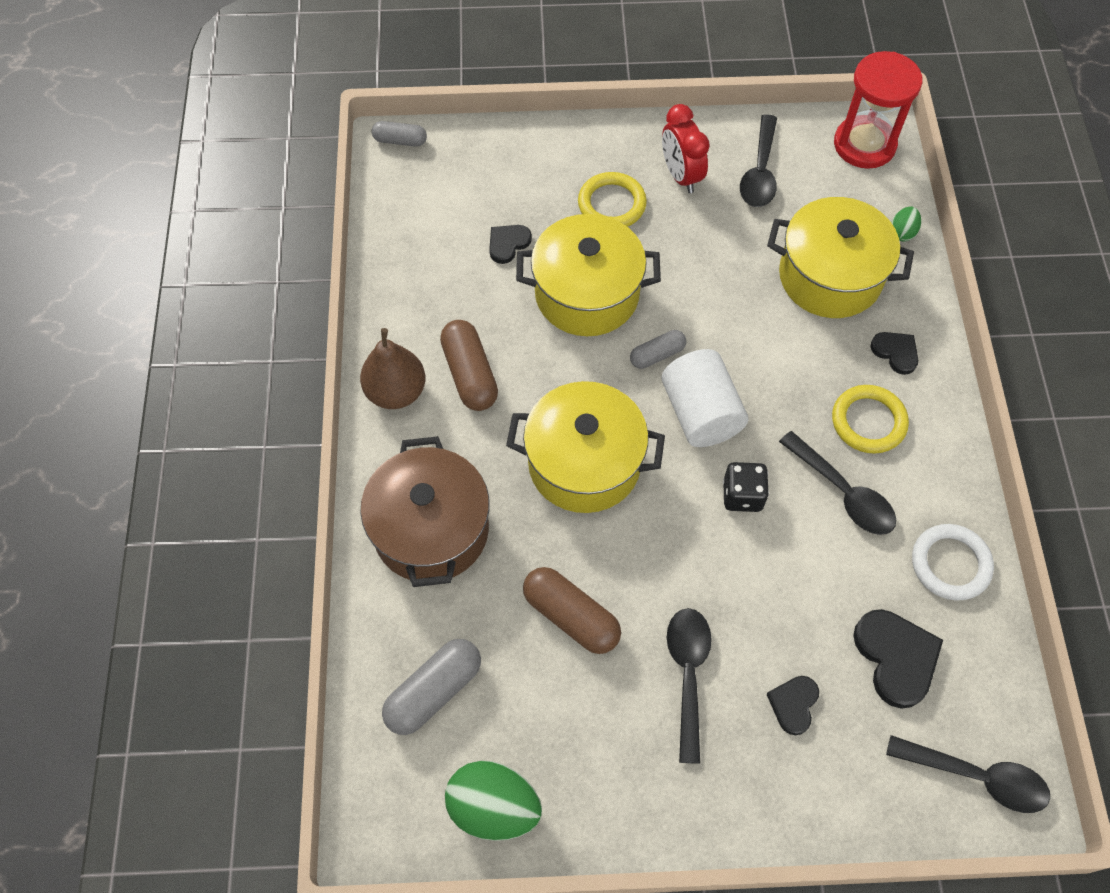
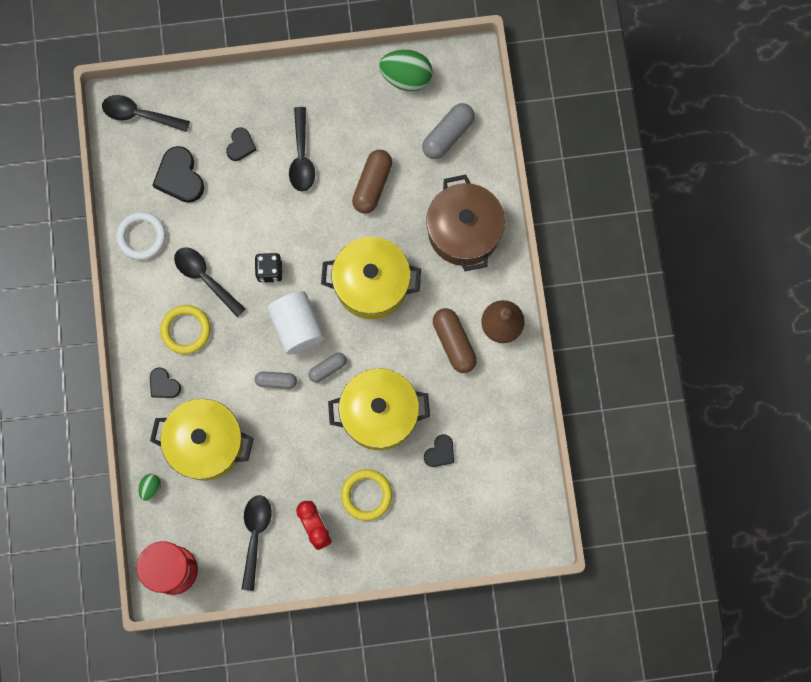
camera: 175 degrees right, 15 degrees up
(400, 141) = (534, 542): grey capsule -> grey capsule (276, 381)
(571, 616) = (372, 185): brown capsule -> brown capsule turned 75 degrees clockwise

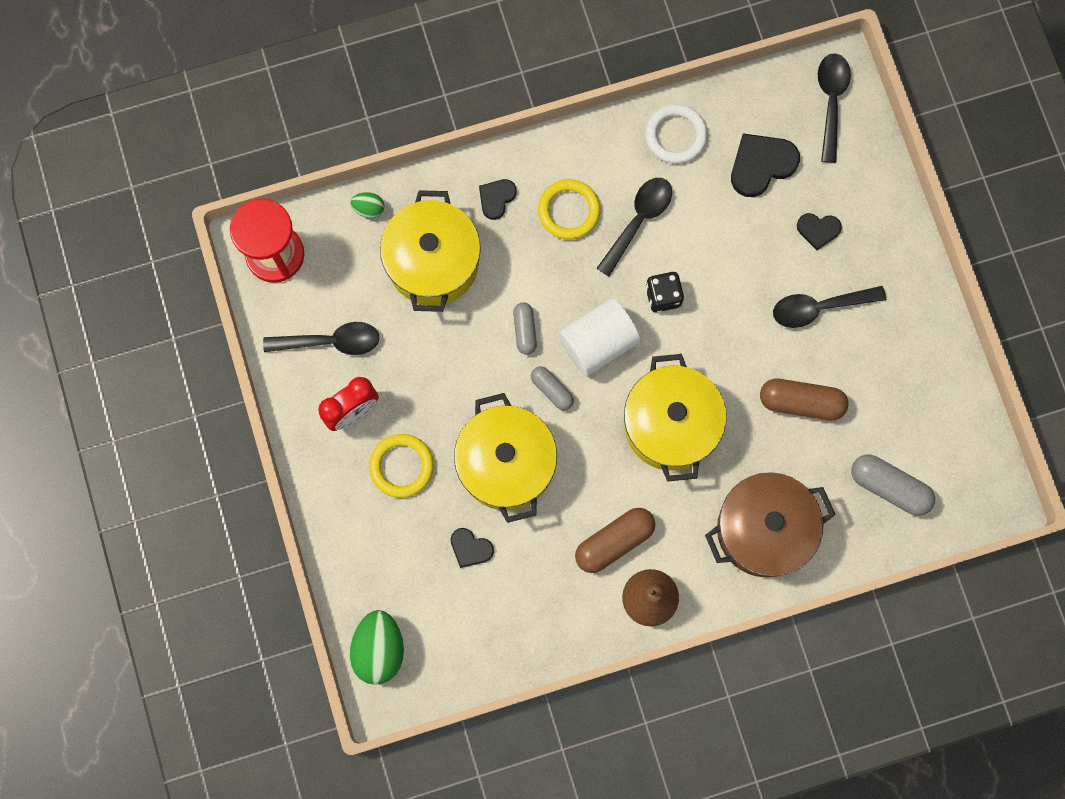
camera: 80 degrees right, 0 degrees up
(406, 77) = (956, 420): green egg -> green egg (379, 649)

